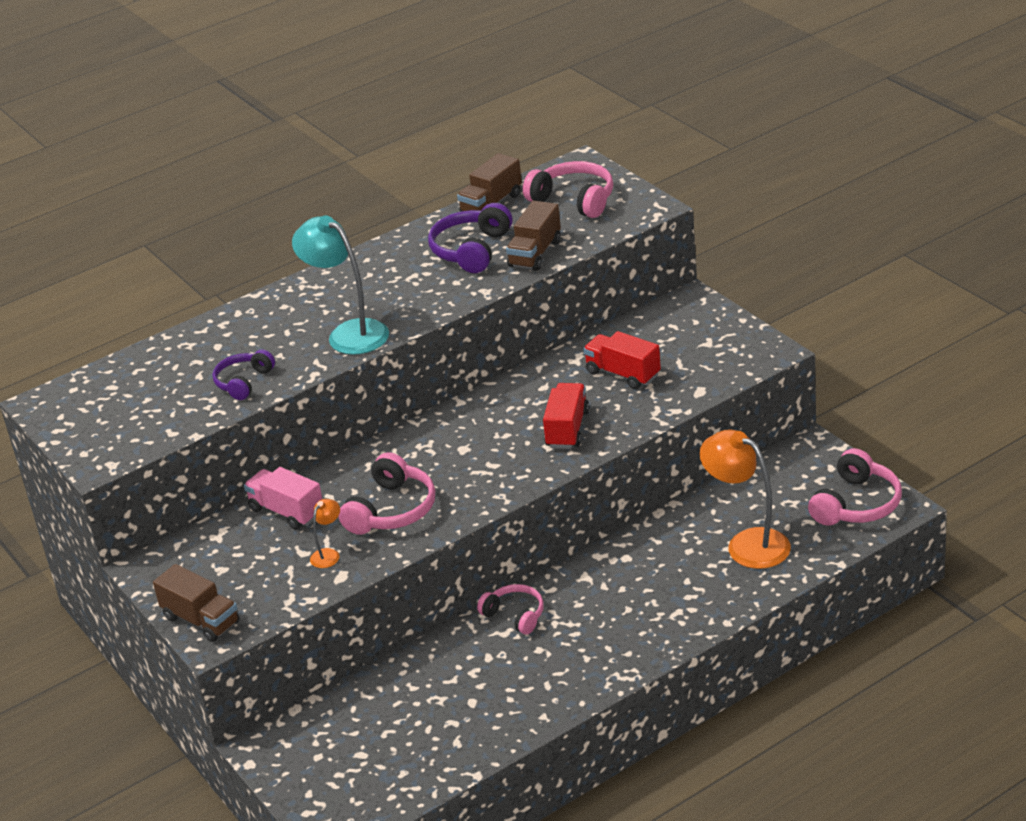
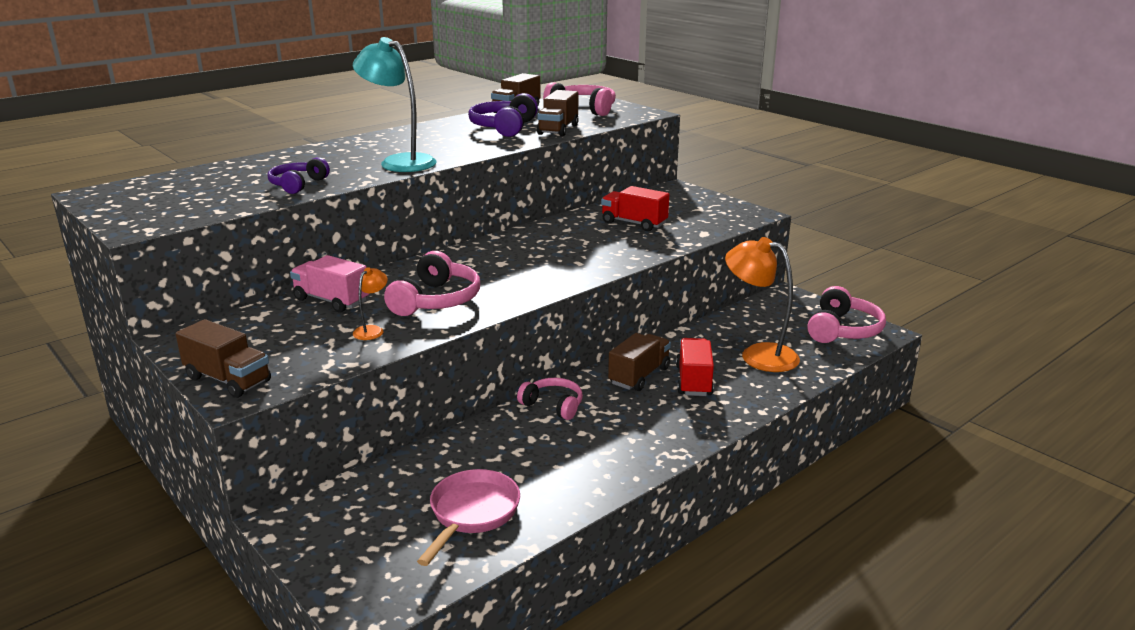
camera: 10 degrees left, 10 degrees down
(426, 740) = (472, 513): none -> pink pan
(567, 429) = (594, 253): red truck -> red truck (693, 381)
(610, 575) = (639, 376): none -> brown truck

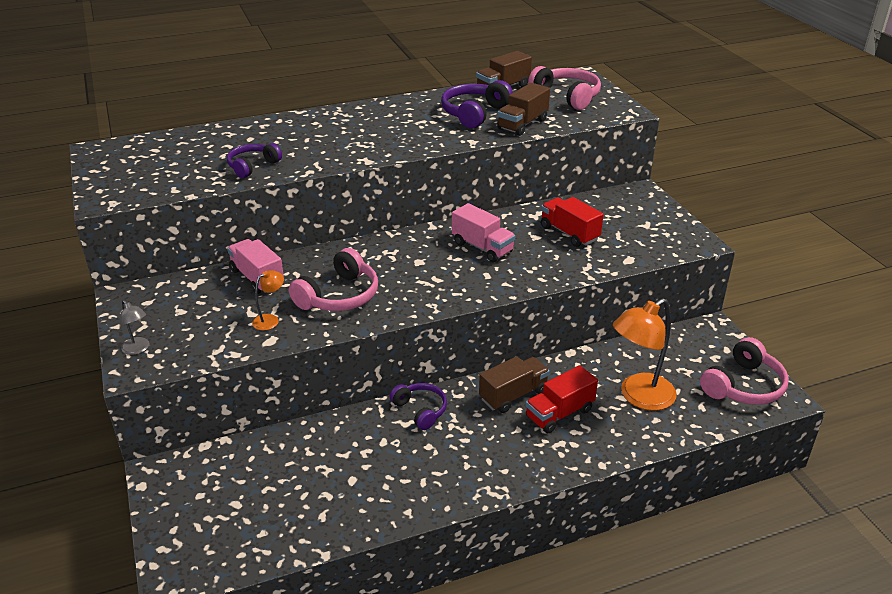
camera: 20 degrees right, 10 degrees up
(228, 380) = (138, 349): brown truck -> grey lamp
(399, 162) = (352, 149): turquoise lamp -> none
(472, 513) = (296, 506): pink pan -> none
(553, 405) = (420, 410): pink headphones -> purple headphones
(558, 244) = (482, 247): none -> pink truck
(693, 381) = (559, 413): red truck -> red truck turned 150 degrees counterclockwise
(758, 355) = (639, 397): orange lamp -> orange lamp turned 90 degrees counterclockwise

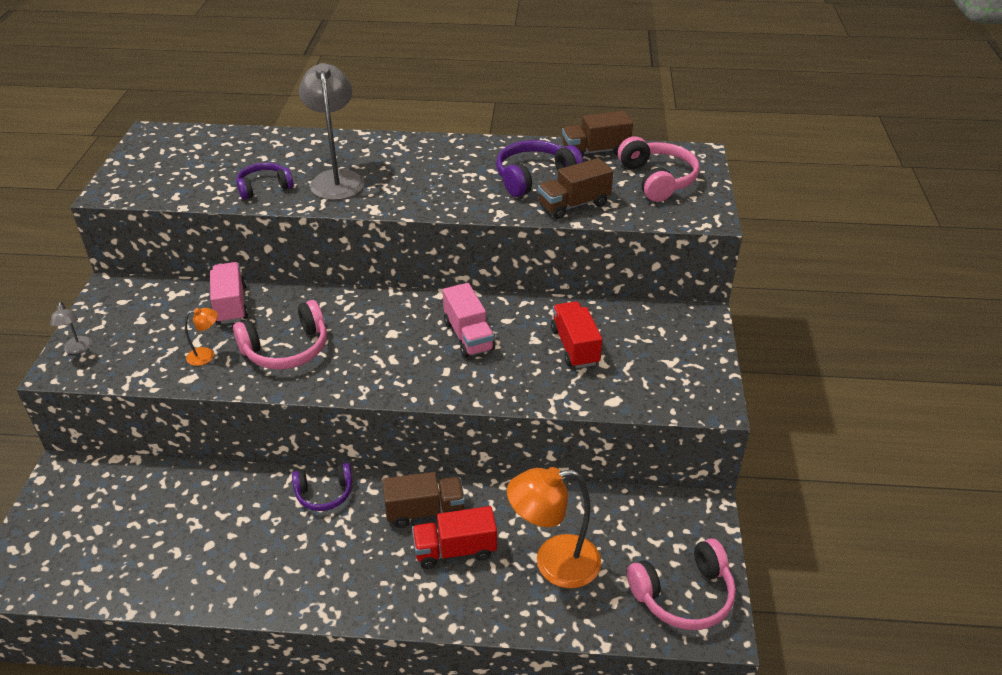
camera: 25 degrees right, 5 degrees up
(312, 147) = (337, 179): none -> grey lamp
(420, 410) = (324, 493): purple headphones -> purple headphones turned 90 degrees clockwise

